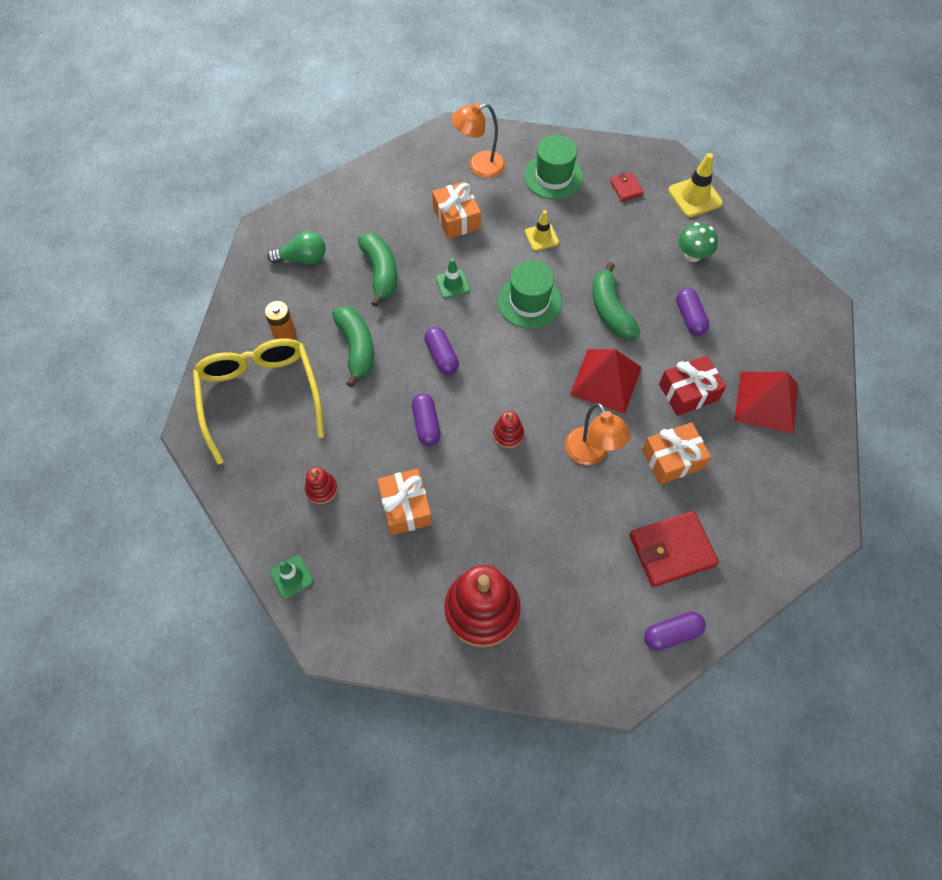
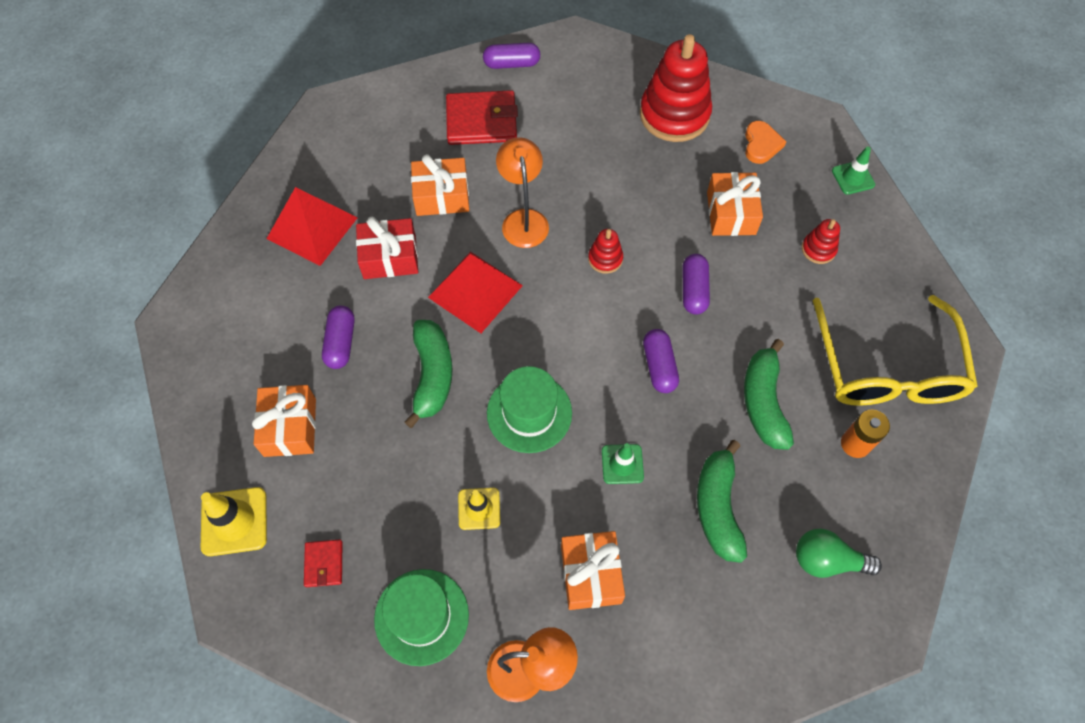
camera: 165 degrees left, 0 degrees up
(387, 594) = (761, 144): none -> orange heart
(692, 255) = (290, 427): green mushroom -> orange gift

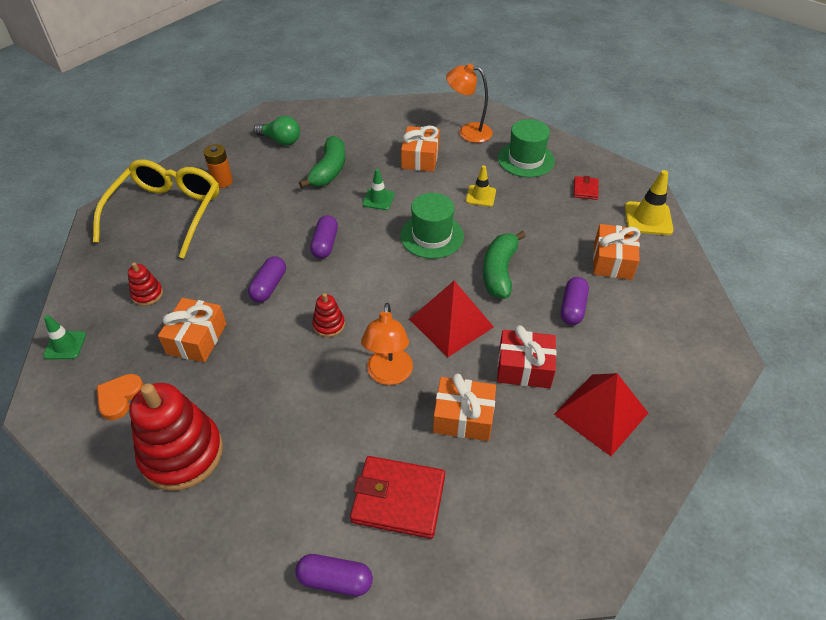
camera: 165 degrees left, 15 degrees down
(763, 402) = (265, 211): green banana -> none

